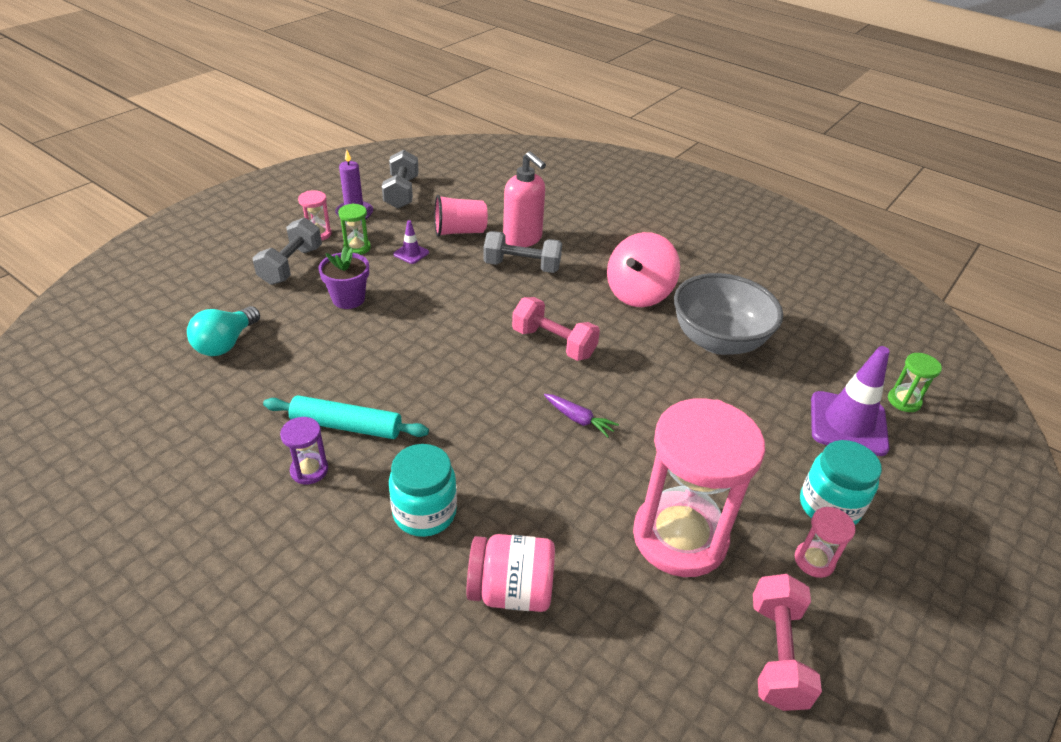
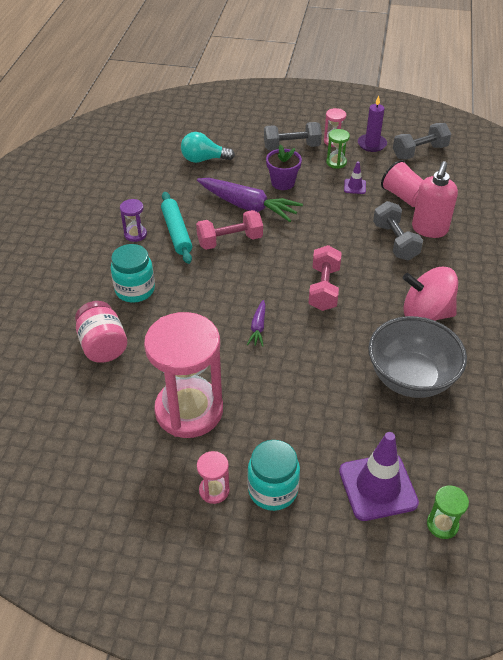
camera: 65 degrees right, 5 degrees up
(361, 343) = (248, 206): none -> purple carrot
(777, 654) = (125, 484): pink dumbbell -> pink dumbbell (230, 241)

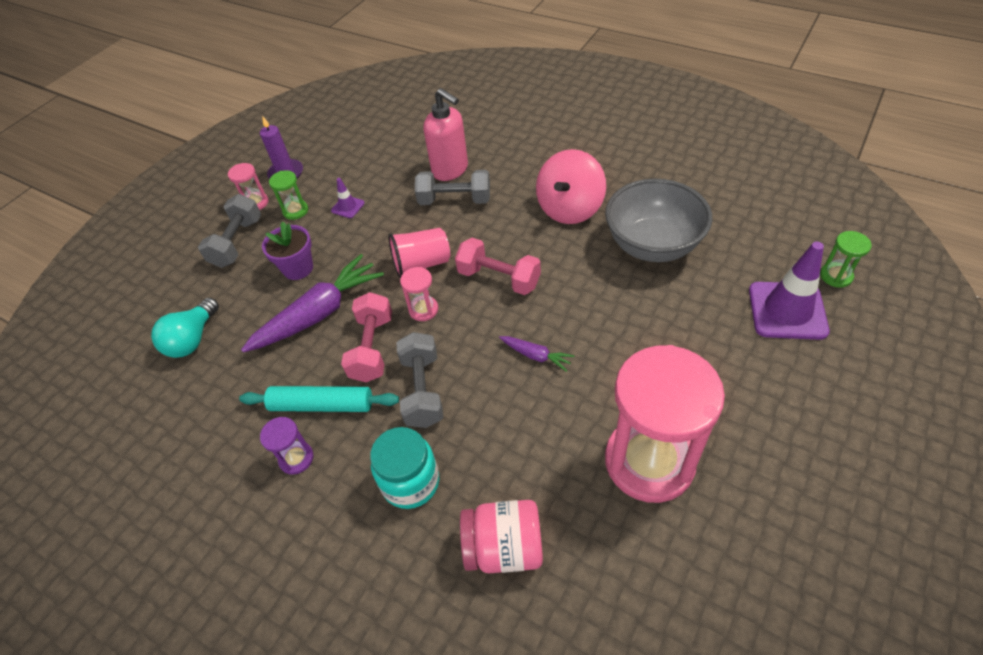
camera: 65 degrees left, 5 degrees up
(214, 490) = (776, 462): pink hourglass -> pink hourglass (423, 309)
(273, 490) = (782, 402): turquoise jar -> none
(404, 196) = (389, 173): pink cup -> pink cup (421, 264)
(419, 152) = (326, 141): grey dumbbell -> grey dumbbell (422, 390)

